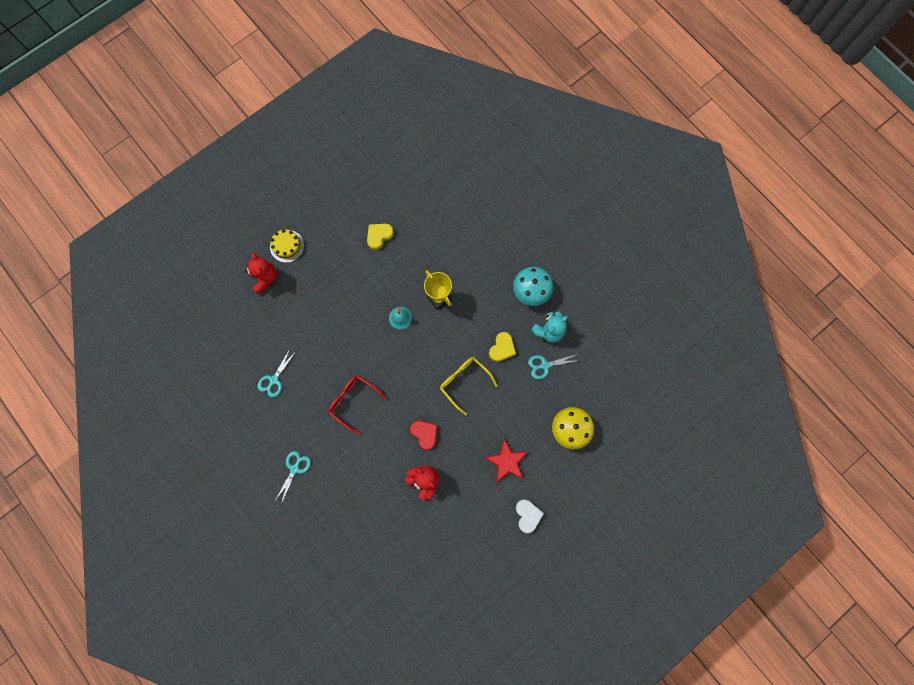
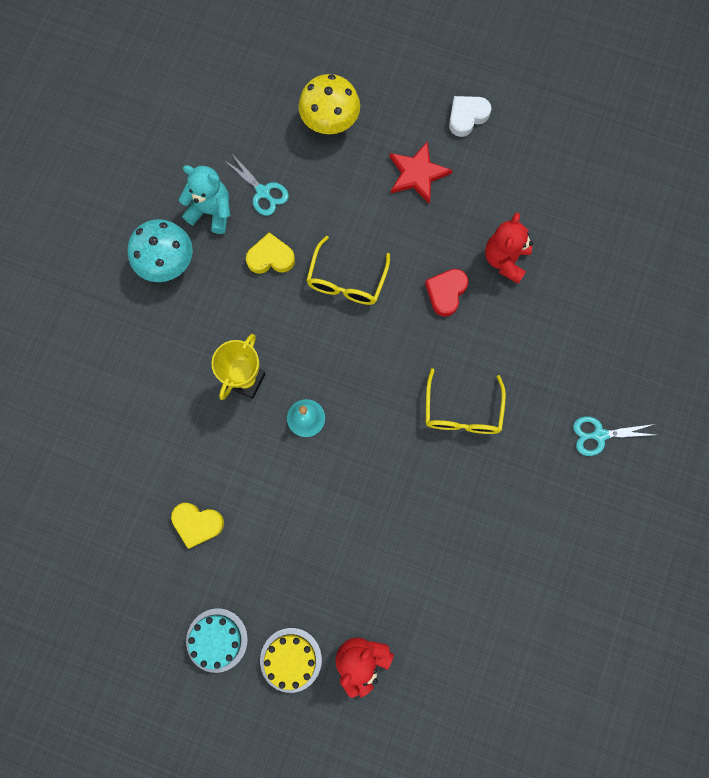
camera: 120 degrees left, 0 degrees up
(274, 380) = (501, 543): turquoise scissors -> none
(318, 217) = (217, 640): none -> turquoise cake
(353, 402) = (462, 411): red glasses -> yellow glasses

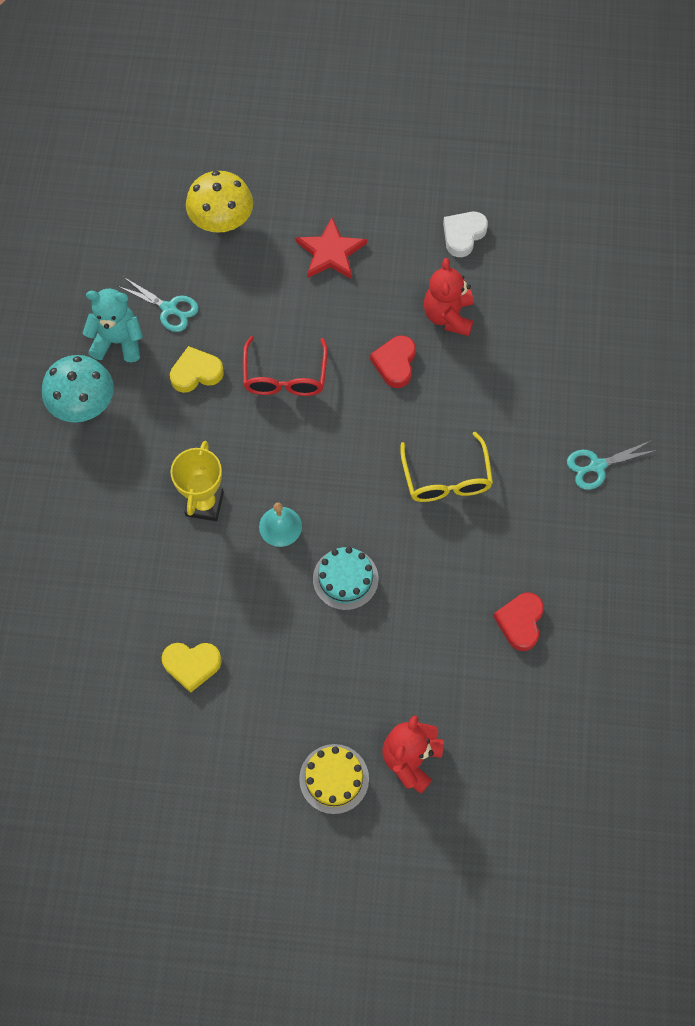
camera: 15 degrees left, 10 degrees down
(217, 640) = (247, 780): turquoise cake -> turquoise cake (345, 578)
(346, 280) = (285, 376): yellow glasses -> red glasses
(467, 117) = (367, 184): white heart -> white heart (463, 235)
(490, 562) = (520, 622): none -> red heart

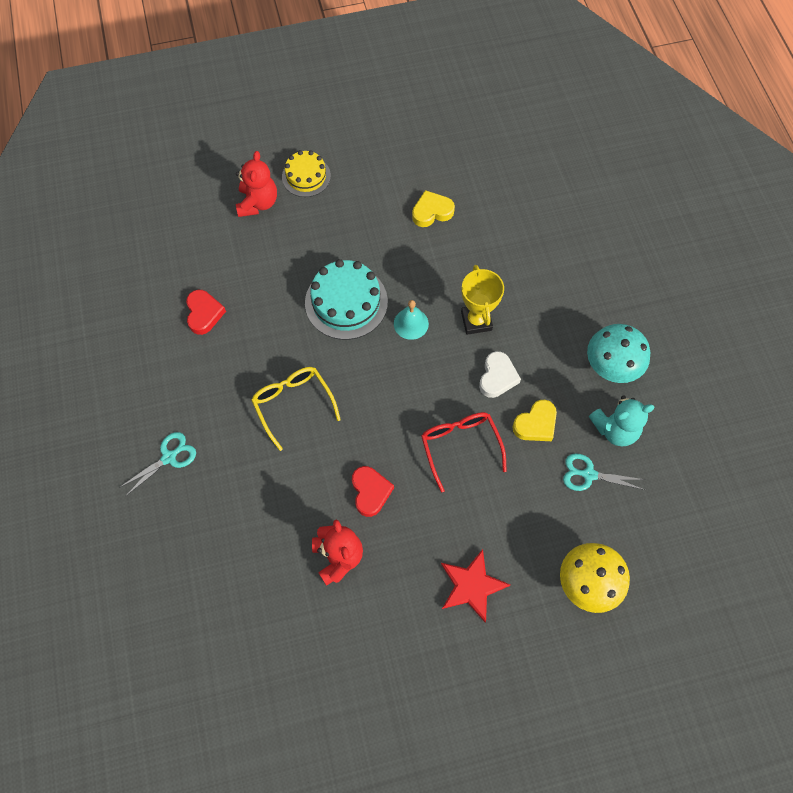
camera: 160 degrees right, 0 degrees up
(345, 578) = (346, 302): turquoise cake -> turquoise cake, size x1.59
(463, 235) = (351, 653): white heart -> white heart (497, 377)

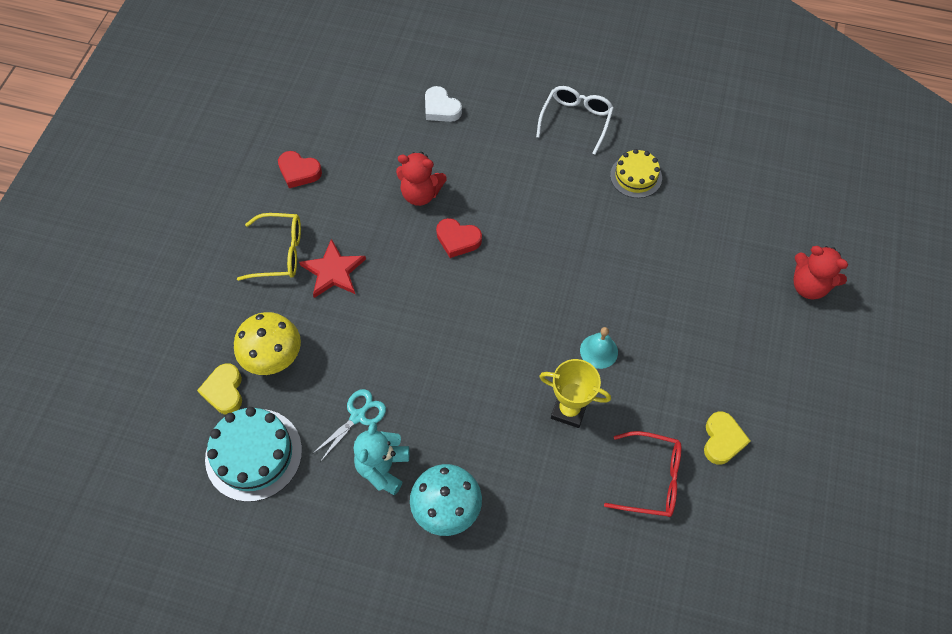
camera: 120 degrees right, 5 degrees down
(169, 457) = (576, 121): turquoise scissors -> white glasses
(204, 313) = (700, 194): red heart -> red heart (299, 172)
(293, 404) = (571, 221): yellow glasses -> yellow glasses (279, 253)
(306, 176) = (825, 343): yellow cake -> yellow cake (636, 176)
(346, 302) = (652, 308): turquoise cake -> turquoise cake (254, 454)
(460, 447) = (452, 326): red glasses -> red glasses (651, 479)
(497, 377) = (499, 395): white heart -> white heart (441, 108)
(536, 424) = (433, 400): yellow heart -> yellow heart (224, 391)

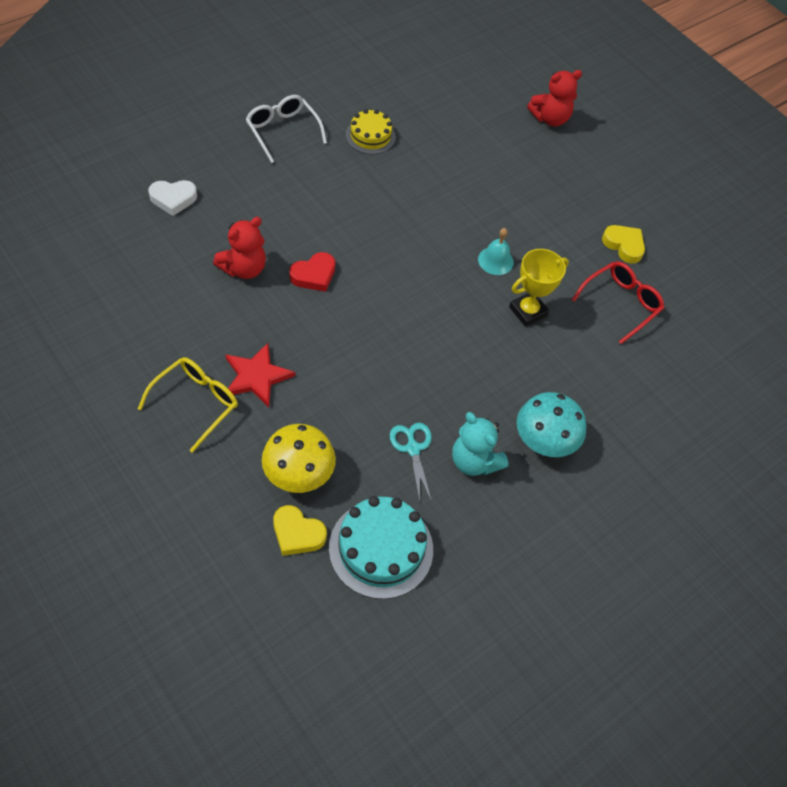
camera: 60 degrees left, 5 degrees down
(299, 172) = (124, 335): red heart -> none

